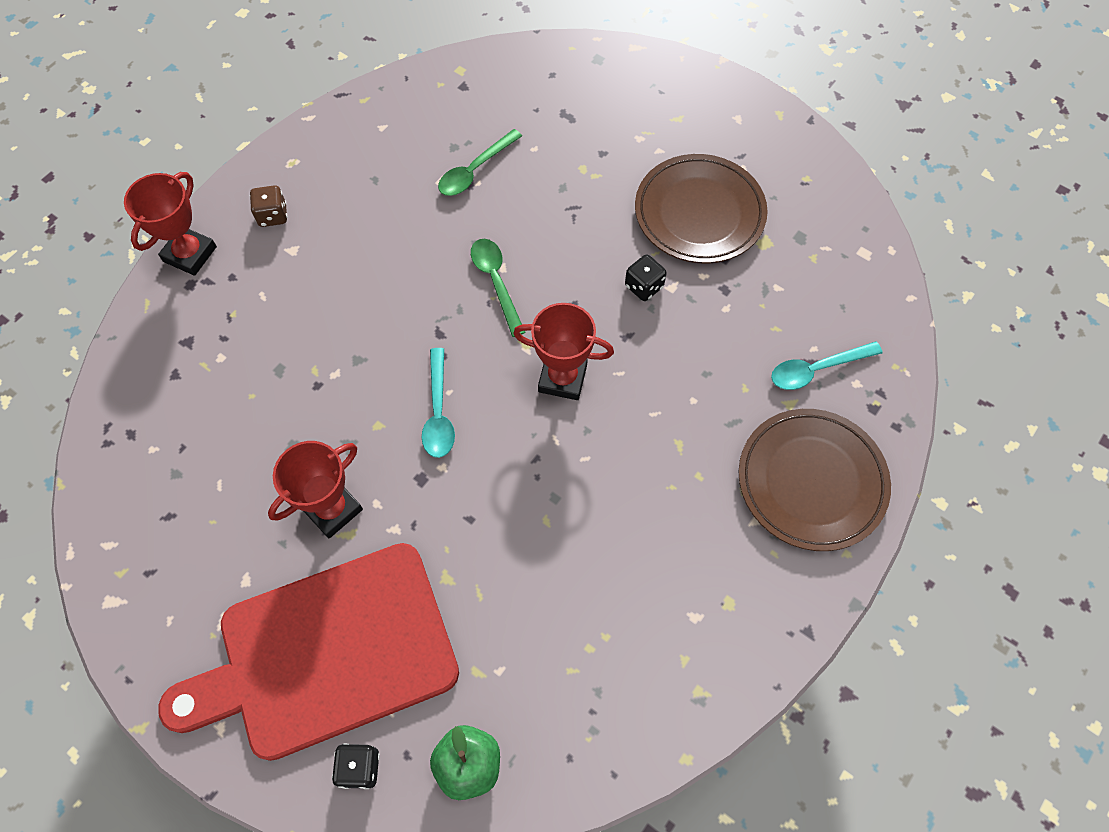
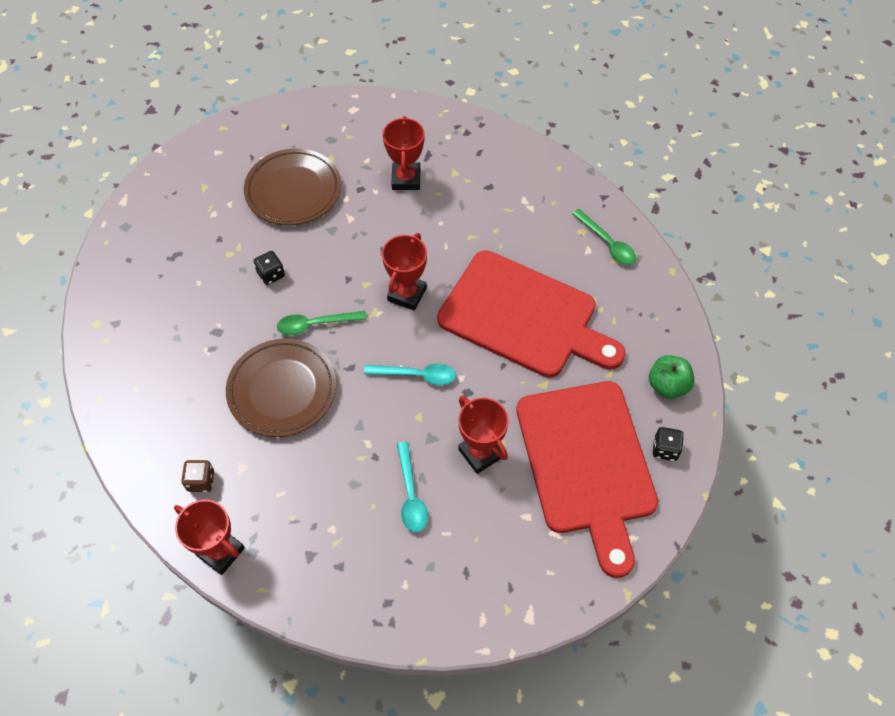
camera: 80 degrees left, 5 degrees down
(475, 170) = (206, 325): green spoon -> green spoon (607, 243)
(554, 536) = (523, 316): none -> red cutting board
(644, 286) = (345, 234): black dice -> black dice (271, 274)
(758, 342) = (406, 179): none -> red trophy
(811, 481) = (510, 174): brown plate -> brown plate (282, 390)
(816, 369) = (433, 153): turquoise spoon -> turquoise spoon (411, 494)

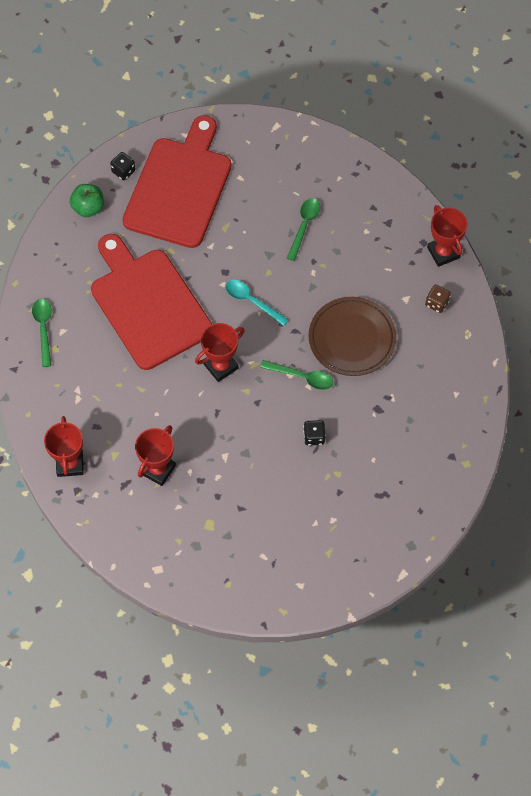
camera: 150 degrees left, 5 degrees up
(293, 190) = (256, 508): brown plate -> none
(411, 494) = (304, 226): turquoise spoon -> green spoon
(480, 453) = (243, 228): red trophy -> red trophy (70, 464)

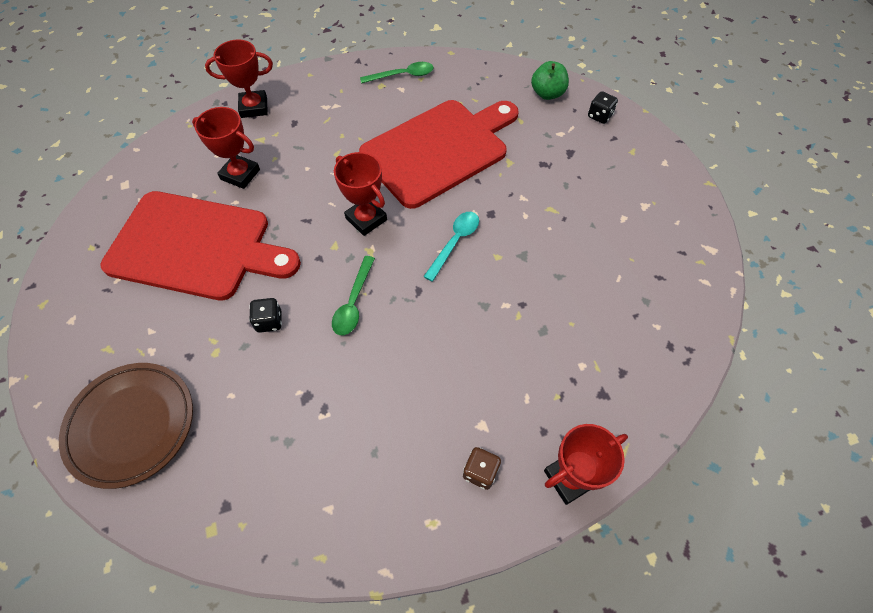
camera: 85 degrees right, 5 degrees down
(179, 188) = (592, 163): red cutting board -> red cutting board (195, 246)
(304, 226) = (572, 290): green spoon -> none
(352, 339) = (412, 357): brown plate -> brown plate (131, 425)

